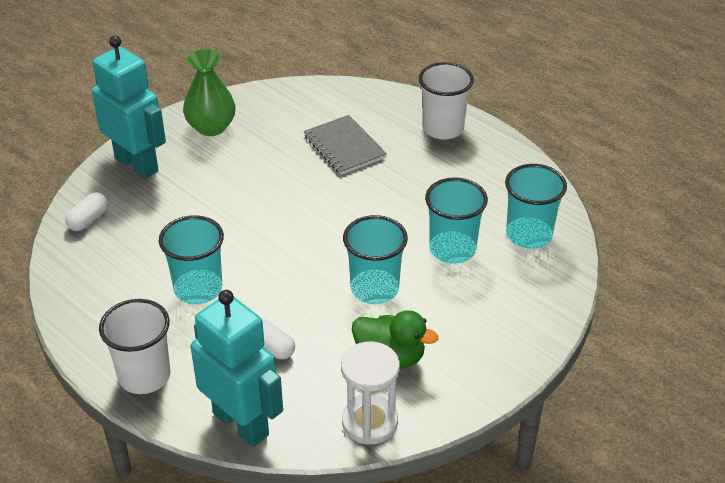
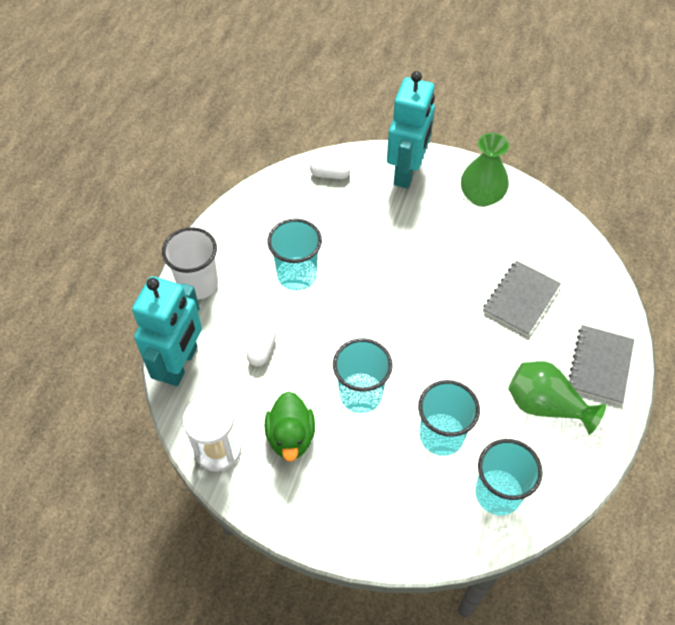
camera: 65 degrees right, 15 degrees up
(443, 128) = (600, 365): white cup -> grey notebook
(461, 174) = (545, 405): none -> green vase

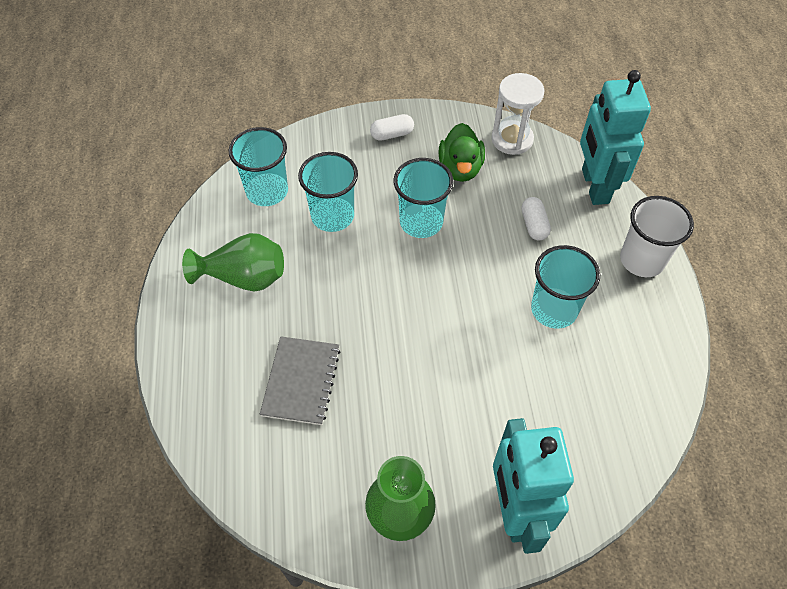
camera: 155 degrees right, 0 degrees up
(291, 437) = (460, 168): green duck -> green duck turned 150 degrees counterclockwise
(330, 174) = (608, 460): white capsule -> white capsule (392, 134)
(600, 365) = (196, 338): grey notebook -> none

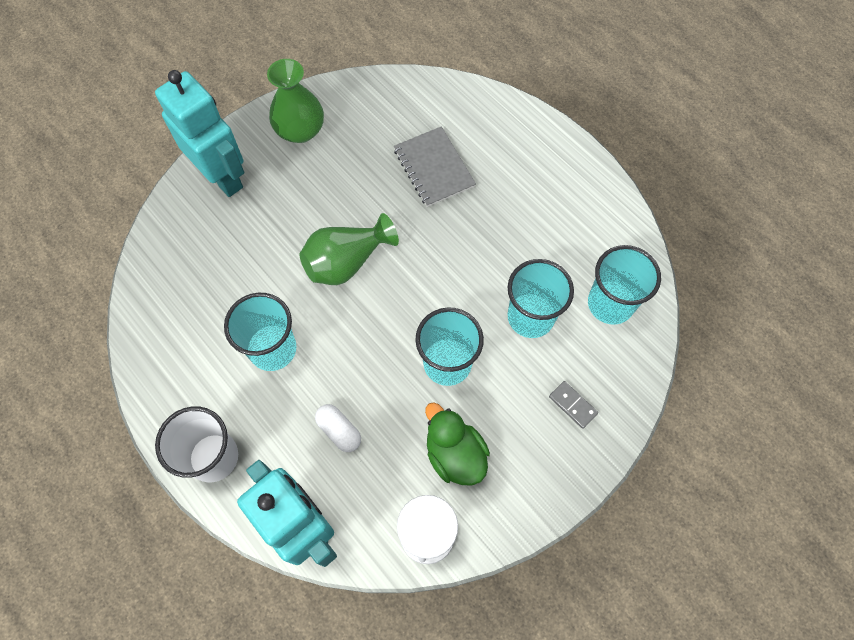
camera: 145 degrees right, 10 degrees up
(244, 277) = (550, 215): green vase -> green vase (346, 262)
(356, 151) = (573, 405): none -> grey domino
(392, 134) = (555, 452): white capsule -> none

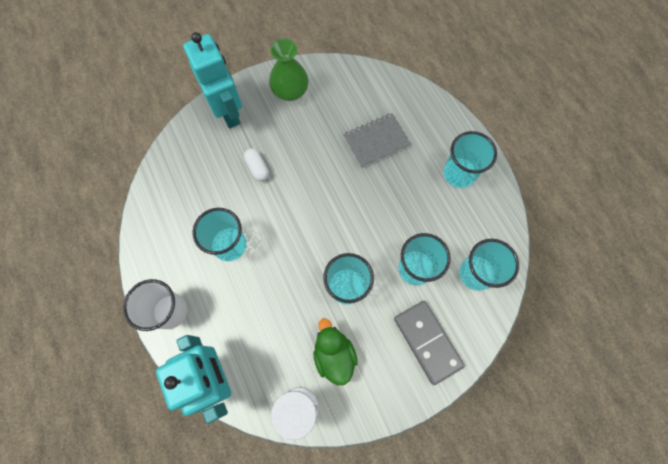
camera: 15 degrees right, 5 degrees up
(339, 431) = (259, 315): white capsule -> white capsule (257, 168)
(346, 262) = (296, 195): green vase -> none
(434, 168) = (376, 141): grey notebook -> grey notebook turned 75 degrees clockwise
(553, 184) = (459, 173): none -> turquoise cup
(573, 405) = (427, 341): grey domino -> grey domino, size x2.18

